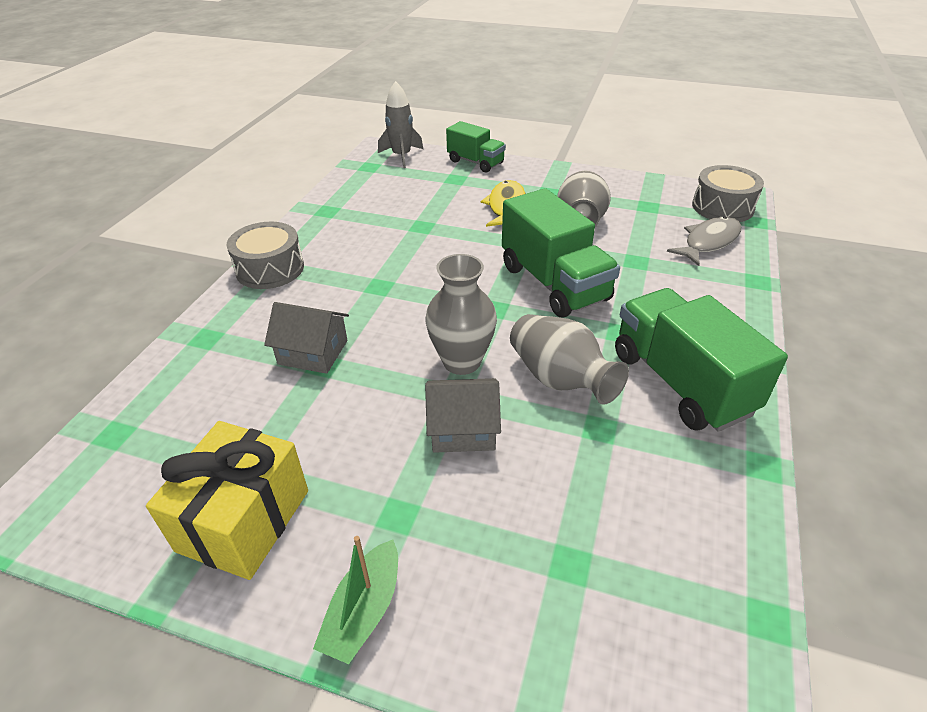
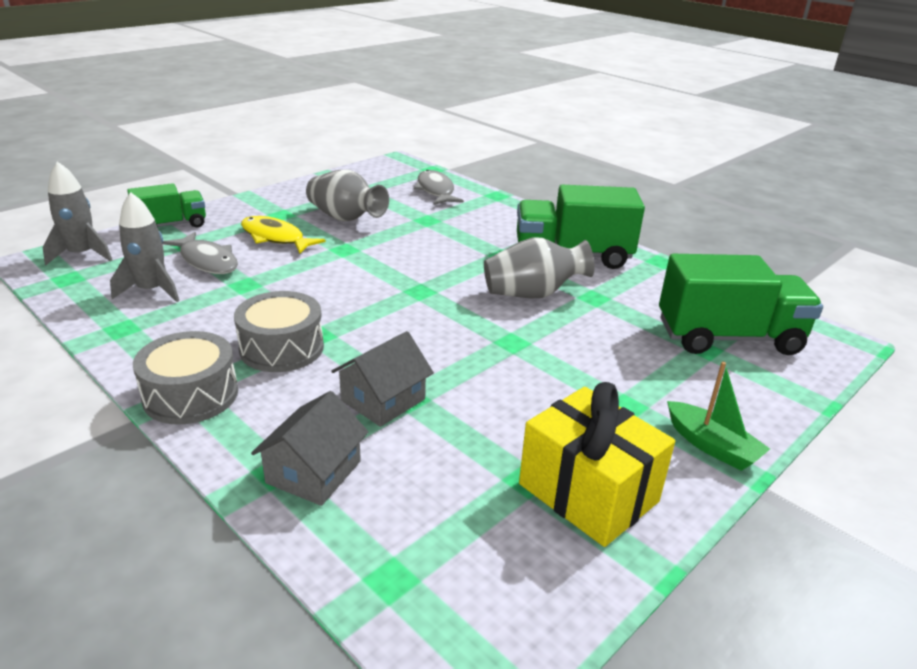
camera: 65 degrees left, 10 degrees down
(380, 198) = (152, 290): none -> grey rocket
(440, 198) = (207, 261): none -> grey fish
(462, 361) = (475, 326): grey vase -> none
(463, 429) = (555, 350): grey house -> grey house (314, 472)
(554, 283) = (416, 257): green truck -> green truck (728, 337)
(722, 207) = (401, 170): grey drum -> grey drum (282, 348)

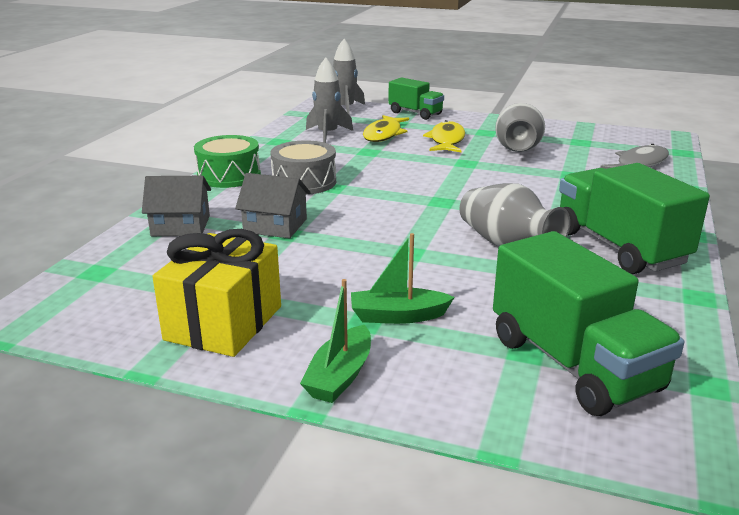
camera: 65 degrees right, 5 degrees down
(191, 395) = (229, 175): grey drum -> green drum
(207, 261) = (384, 134): grey fish -> yellow fish
(626, 386) = (398, 316): none -> green boat

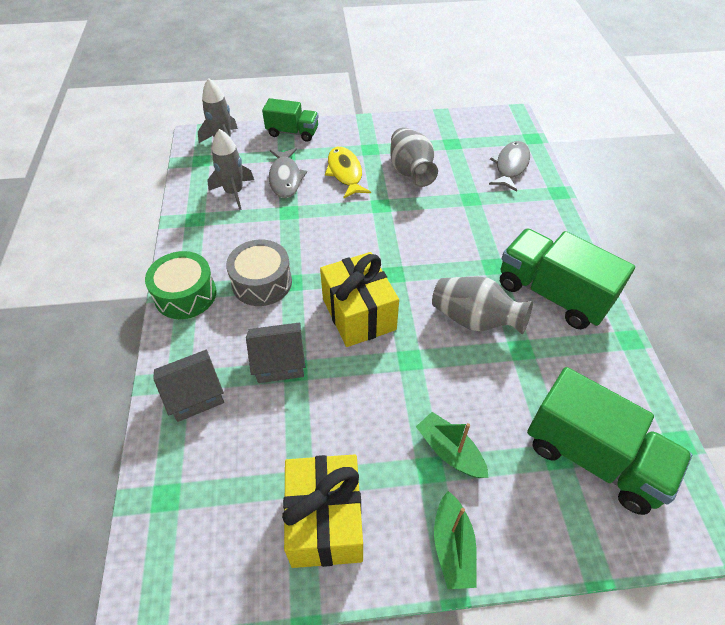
camera: 25 degrees left, 25 degrees up
(381, 216) = (358, 314): none -> yellow gift
(384, 134) = (285, 178): yellow fish -> grey fish
(398, 316) = (450, 451): green boat -> green boat turned 75 degrees clockwise

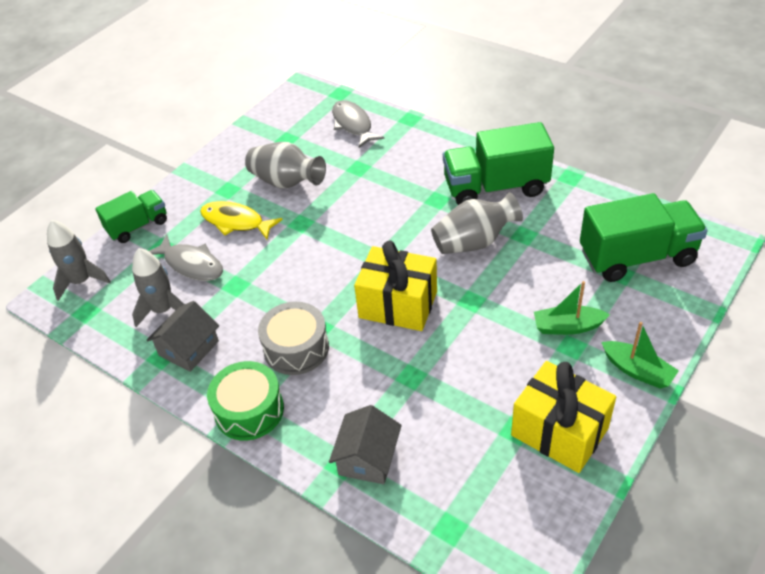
camera: 45 degrees left, 5 degrees down
(279, 362) = (392, 382): grey house -> grey house (189, 348)

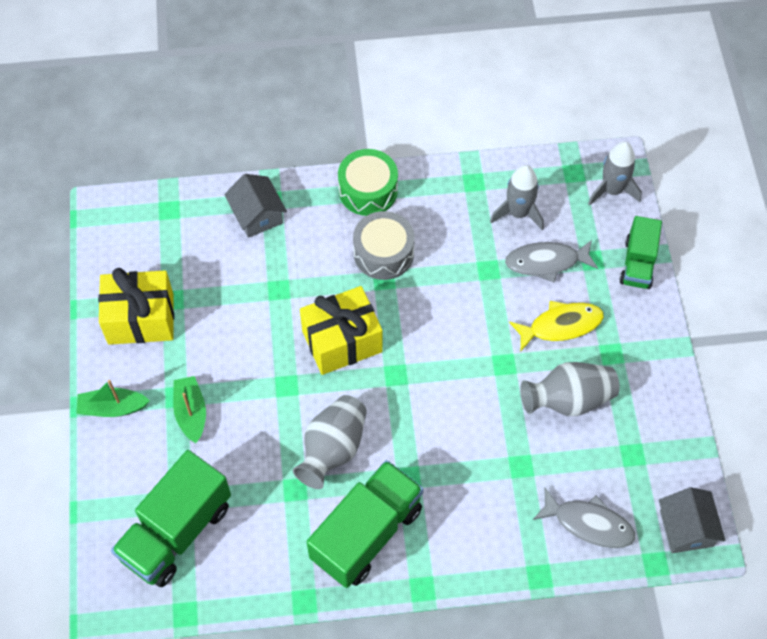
camera: 135 degrees right, 15 degrees up
(189, 348) = (461, 200): grey house -> grey house (686, 528)
(567, 327) = (191, 413): green boat -> green boat turned 60 degrees counterclockwise

